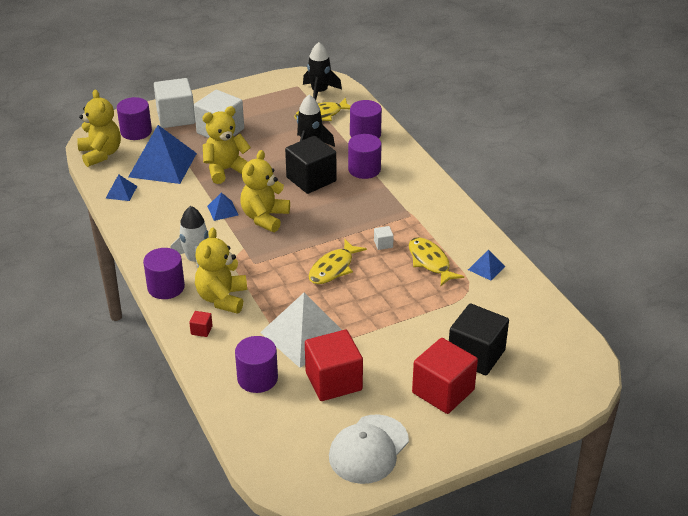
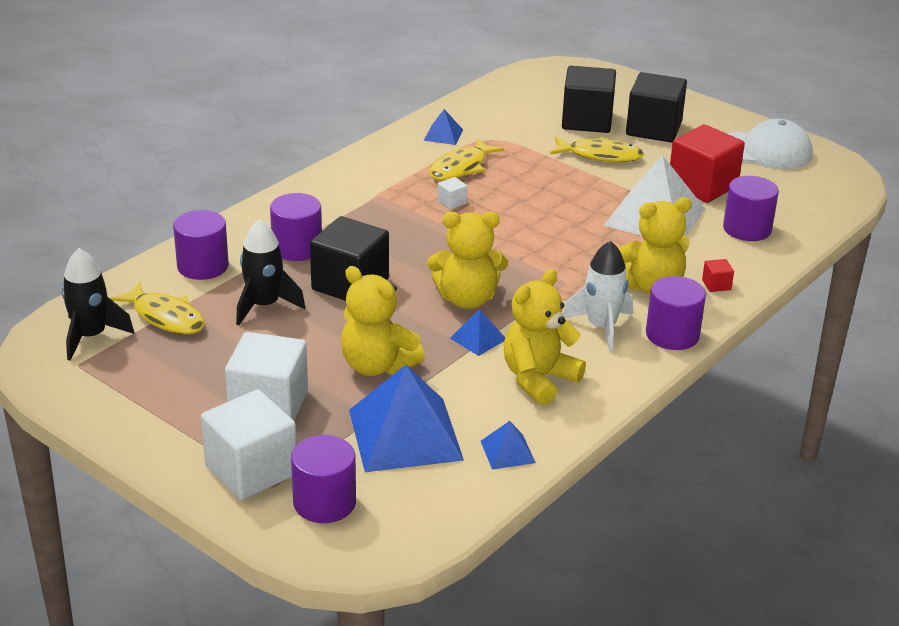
camera: 115 degrees left, 5 degrees down
(101, 154) = (420, 518): yellow teddy bear -> yellow teddy bear (538, 379)
(333, 268) = (526, 225): yellow fish -> yellow fish (600, 155)
(443, 391) = (653, 129): red cube -> black cube

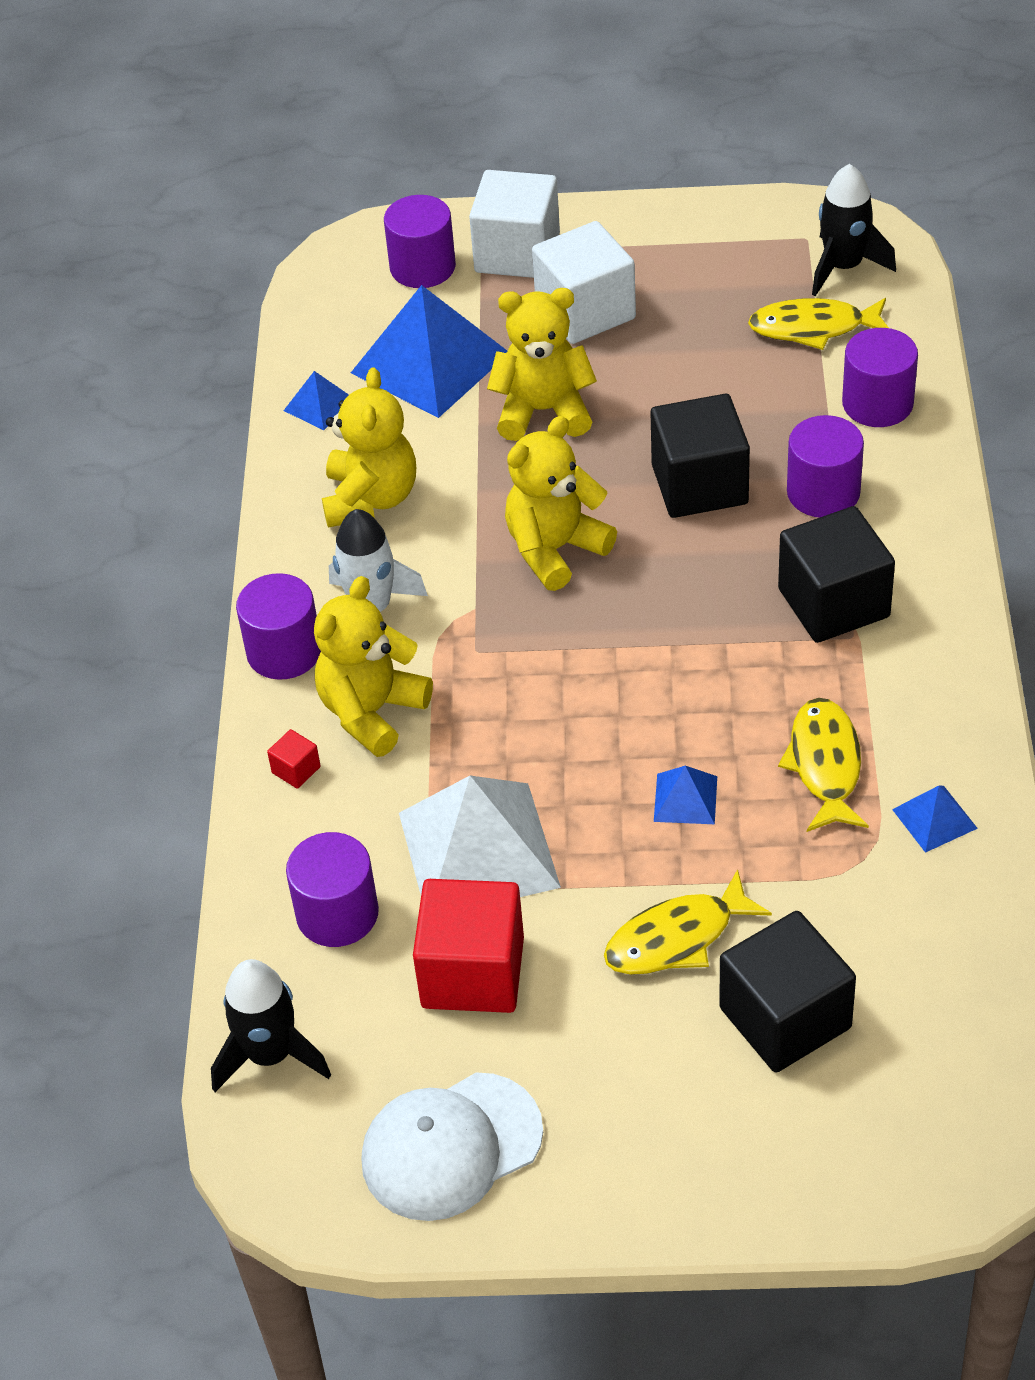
camera: 145 degrees right, 15 degrees up
(264, 305) = (744, 401): black rocket -> black rocket (270, 1055)
(452, 202) = (754, 689): white cube -> none
(478, 338) = (484, 507): blue pyramid -> blue pyramid (685, 799)
(653, 129) = (668, 1075): black cube -> black cube (833, 603)

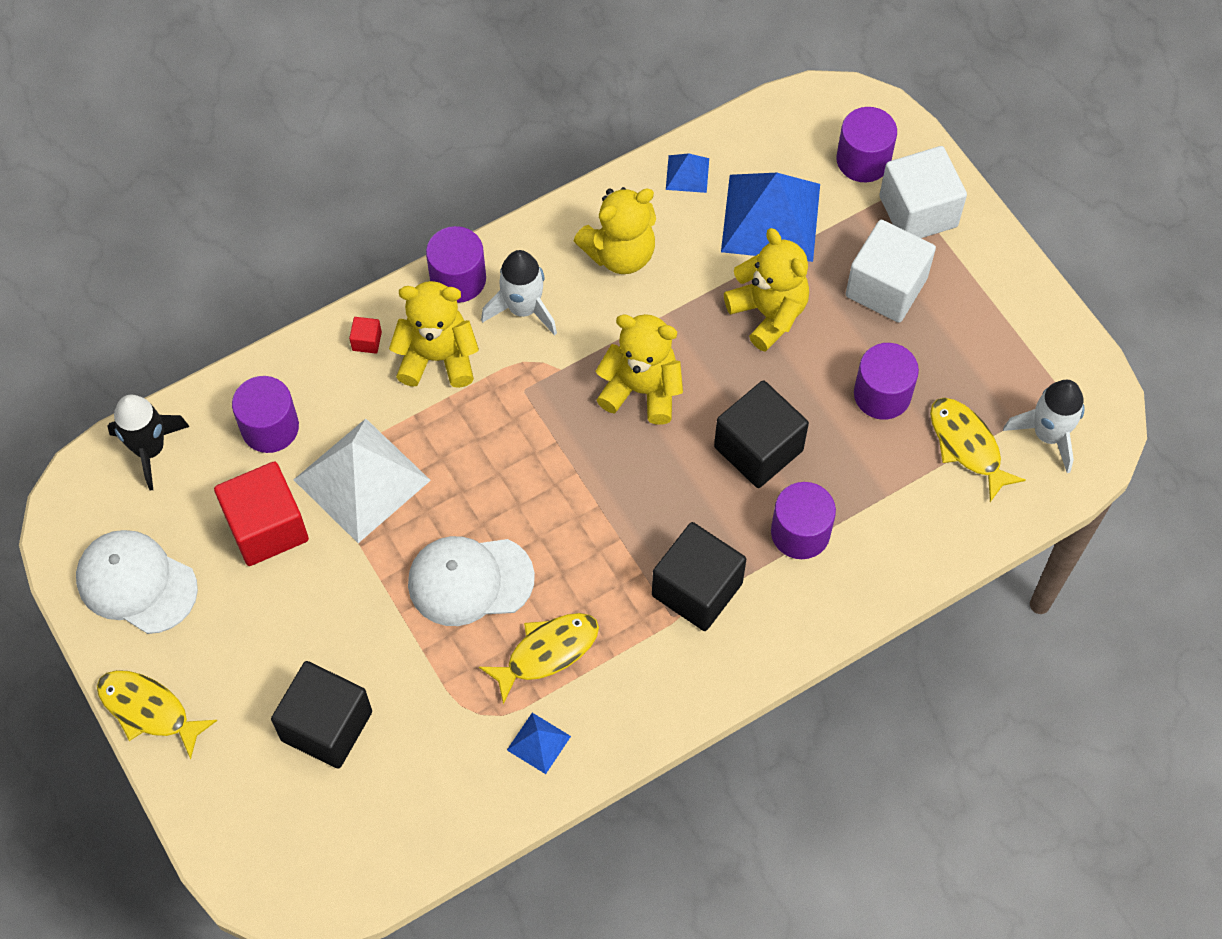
camera: 55 degrees right, 15 degrees up
(677, 938) = (355, 631): yellow fish -> yellow fish (149, 710)
(685, 799) = (470, 580): blue pyramid -> white cap
(843, 267) = (1048, 435): black rocket -> white rocket
(877, 403) = (914, 526): purple cylinder -> purple cylinder (882, 394)

